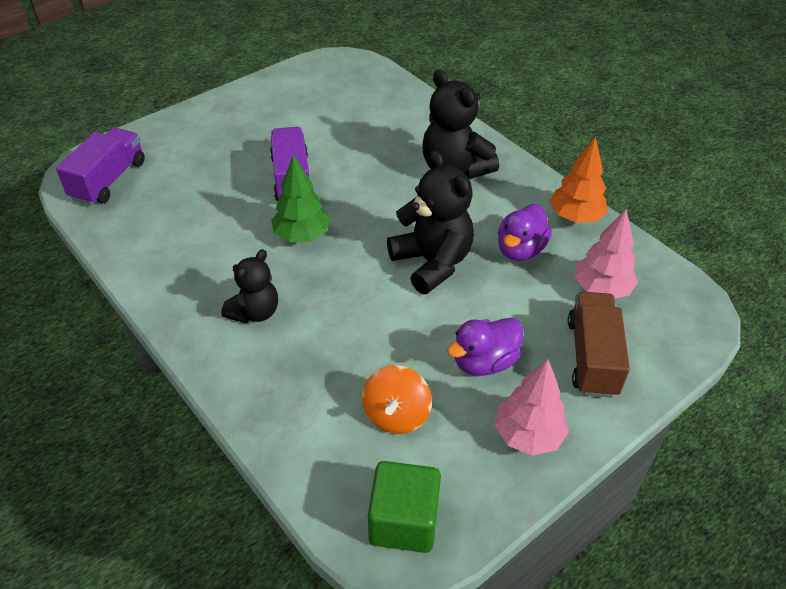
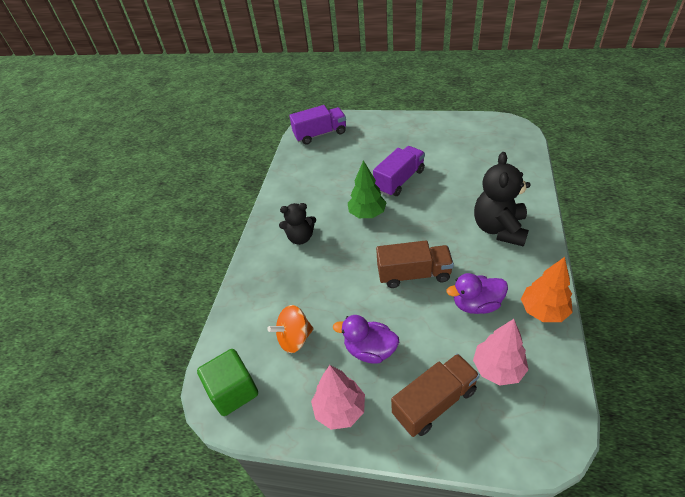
camera: 55 degrees right, 0 degrees up
(432, 263) = (414, 274): black teddy bear -> brown truck

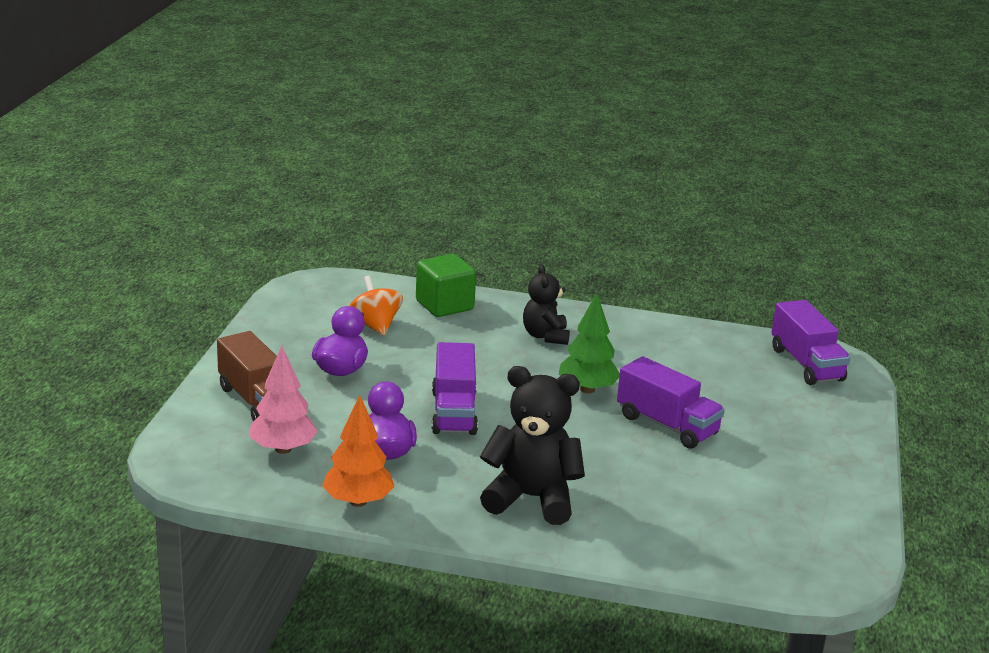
camera: 85 degrees right, 20 degrees down
(233, 391) = (319, 291): green cube -> green cube (444, 305)
(340, 409) = (272, 346): pink tree -> none
(414, 274) = (454, 412): brown truck -> purple truck

